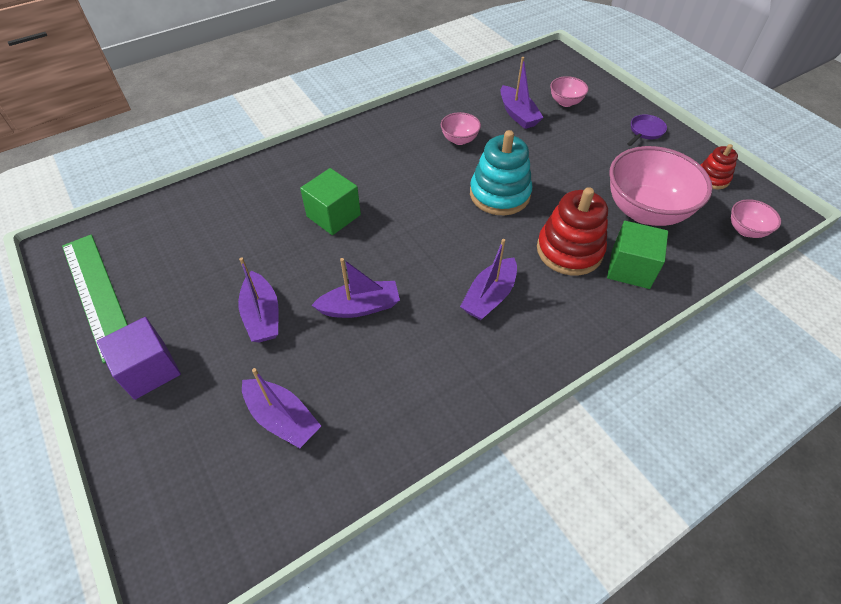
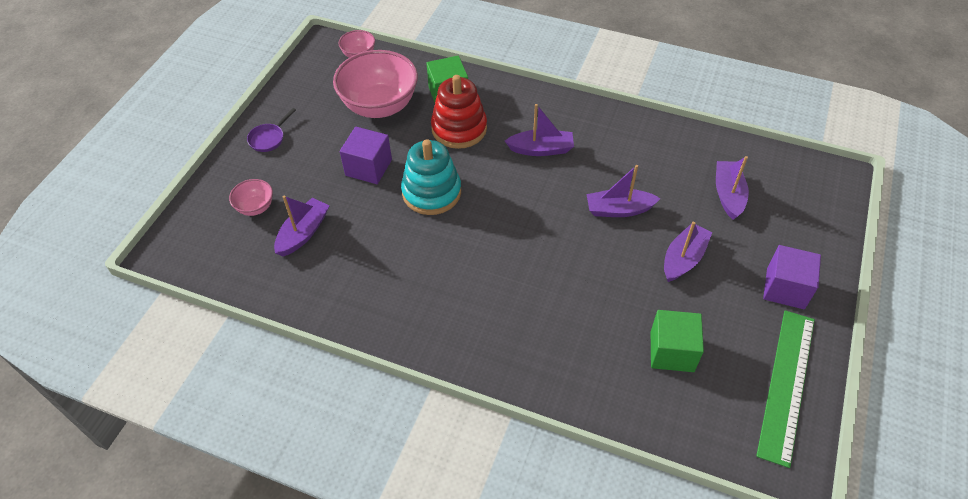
camera: 125 degrees left, 0 degrees up
(333, 215) = (555, 285): green cube -> green cube (672, 351)
(360, 307) = (619, 209): purple boat -> purple boat turned 45 degrees counterclockwise
(459, 140) = (378, 256): pink bowl -> none
(562, 171) = (368, 167): none -> purple cube
(645, 132) = (269, 138): purple pan -> purple pan turned 60 degrees counterclockwise
(712, 178) = (308, 84): red stacking toy -> none

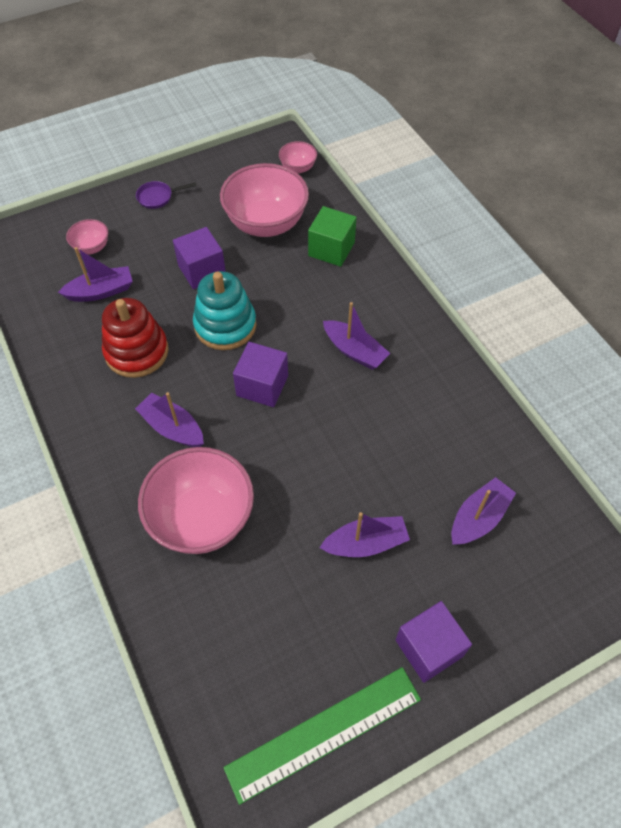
camera: 40 degrees right, 5 degrees up
(459, 129) = (306, 285): red stacking toy -> red stacking toy (136, 352)
(505, 213) = (262, 386): none -> purple cube
(565, 325) = (202, 518): none -> pink bowl
(619, 209) = (360, 454): purple boat -> purple boat (172, 428)
(672, 351) = (260, 614): green cube -> none

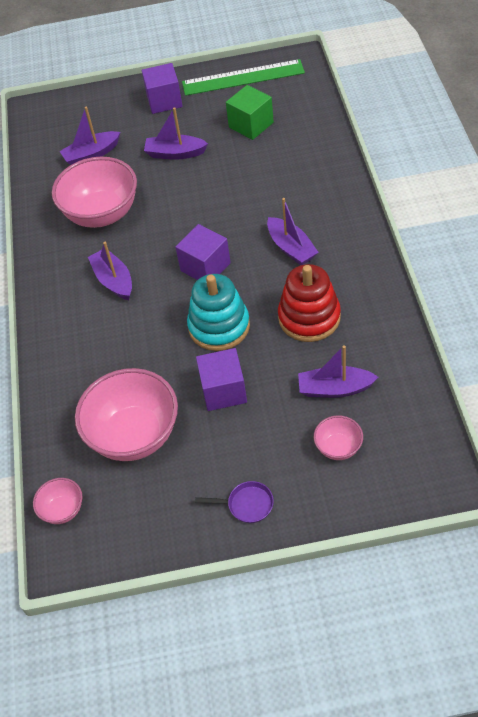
camera: 155 degrees left, 5 degrees down
(202, 518) = (284, 185): pink bowl -> pink bowl (102, 214)
(331, 249) = (81, 387): green cube -> green cube (251, 125)

